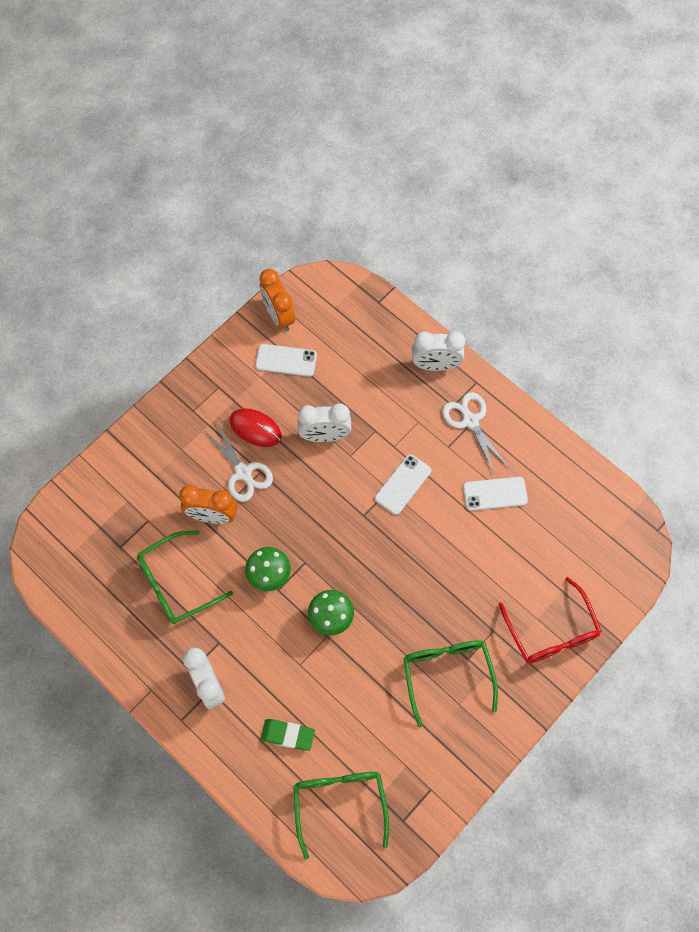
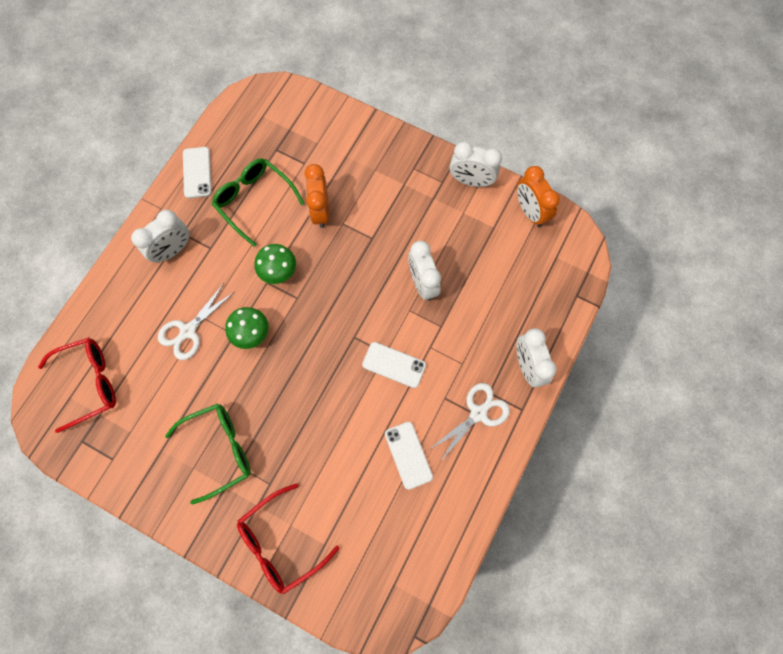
camera: 75 degrees right, 5 degrees up
(227, 360) = (471, 181): none -> white clock
(243, 472) = (367, 224): white scissors -> white scissors (188, 331)
(255, 428) = (412, 223): red mouse -> none
(278, 316) = (530, 211): orange clock -> orange clock turned 75 degrees counterclockwise
(286, 360) = (487, 230): white phone -> white phone (197, 172)
(287, 735) = (141, 325): green eraser -> none
(339, 803) = (90, 383): green glasses -> red glasses

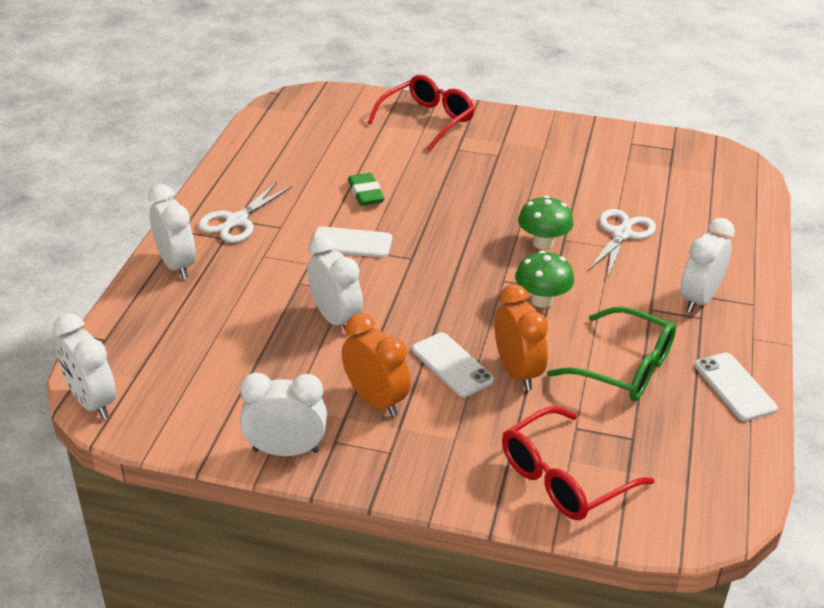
camera: 165 degrees right, 35 degrees down
(90, 383) = (700, 184): red glasses -> red glasses (563, 478)
(220, 449) = (523, 161): green glasses -> none
(368, 430) = (365, 193): none -> green eraser
(408, 455) = (313, 183): white phone -> white phone (452, 365)
(530, 211) = (179, 425): orange clock -> orange clock (376, 400)
(581, 240) = (92, 402): none -> white clock

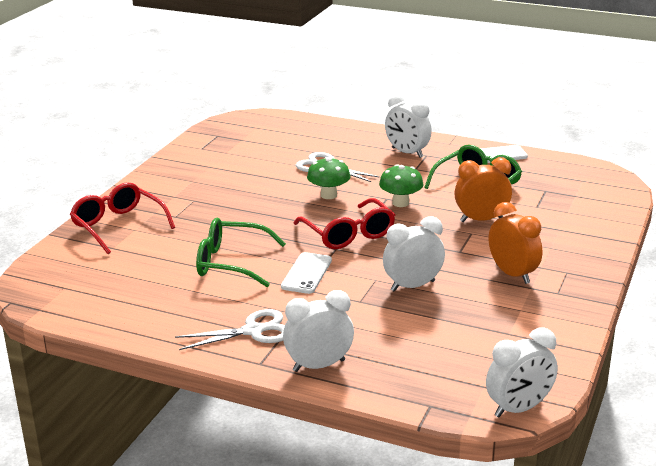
camera: 80 degrees left, 10 degrees down
(236, 221) = (253, 331): white scissors -> white scissors turned 60 degrees counterclockwise
(286, 450) = (570, 313): white clock -> none
(365, 193) = (230, 263): green eraser -> green glasses
(376, 400) = (512, 274): orange clock -> orange clock turned 90 degrees clockwise
(452, 365) = (472, 242): white phone -> none
(563, 478) = (584, 215): red glasses -> red glasses (349, 234)

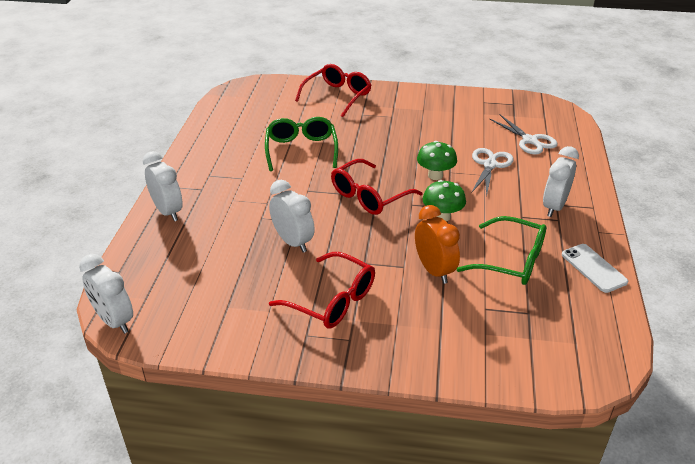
camera: 75 degrees right, 10 degrees up
(253, 331) = (209, 176): white scissors -> white scissors (529, 140)
(306, 273) = (296, 185): white phone -> none
(512, 274) = (332, 301): orange clock -> red glasses

